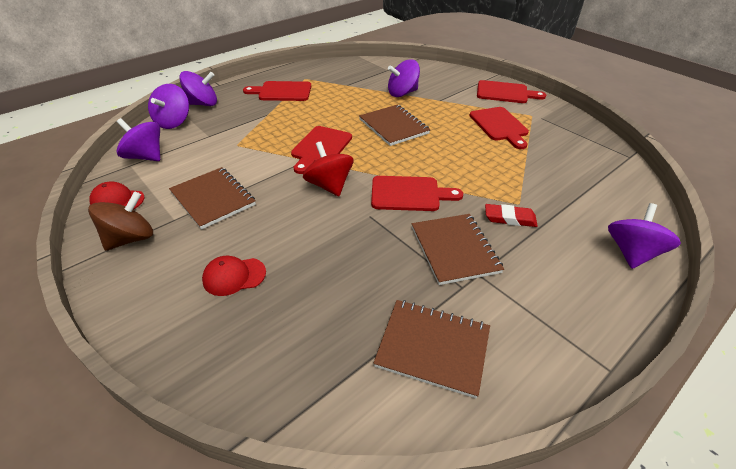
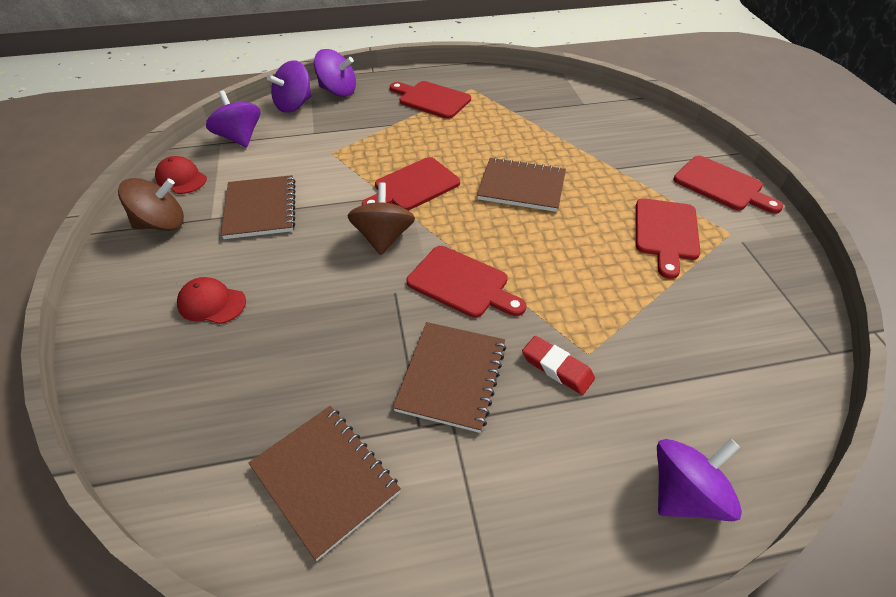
camera: 30 degrees right, 5 degrees up
(329, 185) = (383, 237): red spinning top -> brown spinning top
(393, 126) = (521, 187): brown notebook -> brown notebook turned 75 degrees counterclockwise
(402, 93) = (574, 143): purple spinning top -> none

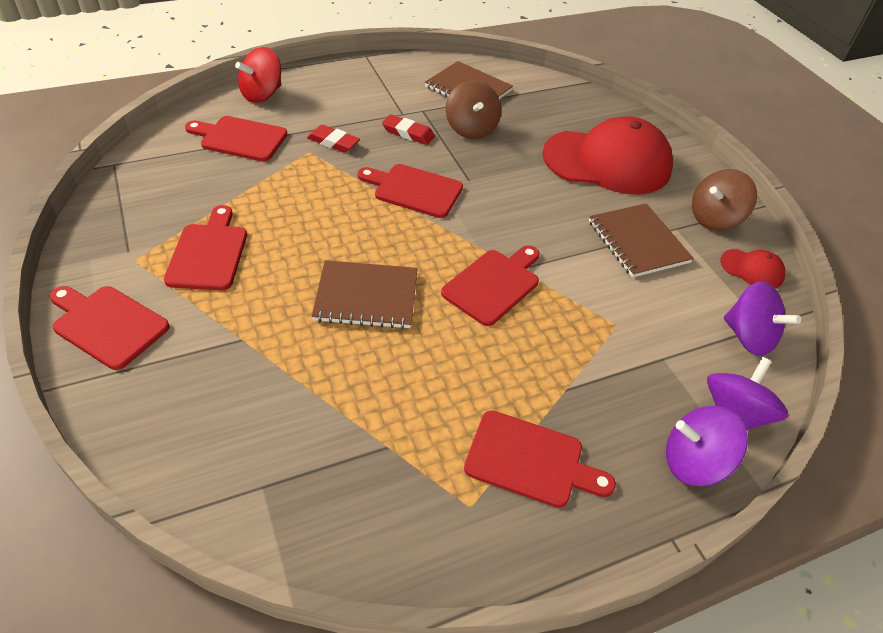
camera: 165 degrees right, 0 degrees up
(212, 303) = (607, 162): red cap -> red cap, size x2.36
(383, 237) = (499, 223): brown spinning top -> brown spinning top (471, 129)
(451, 377) = (408, 133): brown notebook -> red eraser
(685, 493) = (262, 94): purple spinning top -> red spinning top
(687, 386) = (240, 138): none -> red cutting board

